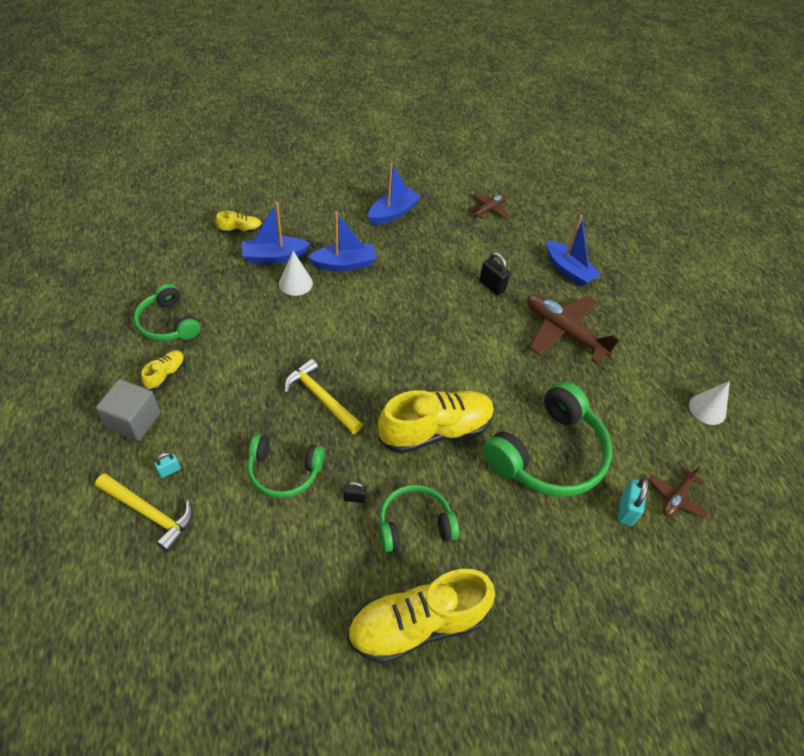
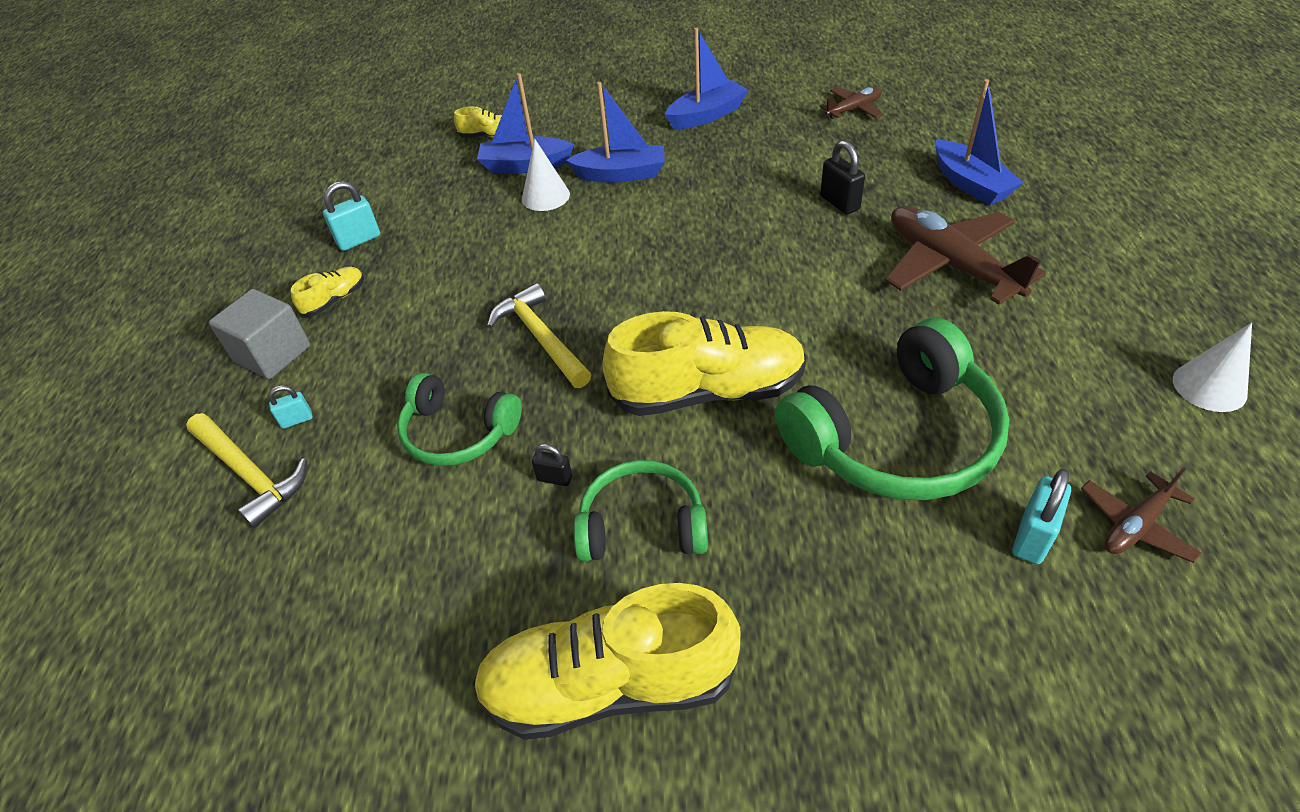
camera: 20 degrees right, 5 degrees down
(168, 323) = (359, 240): green headphones -> turquoise padlock

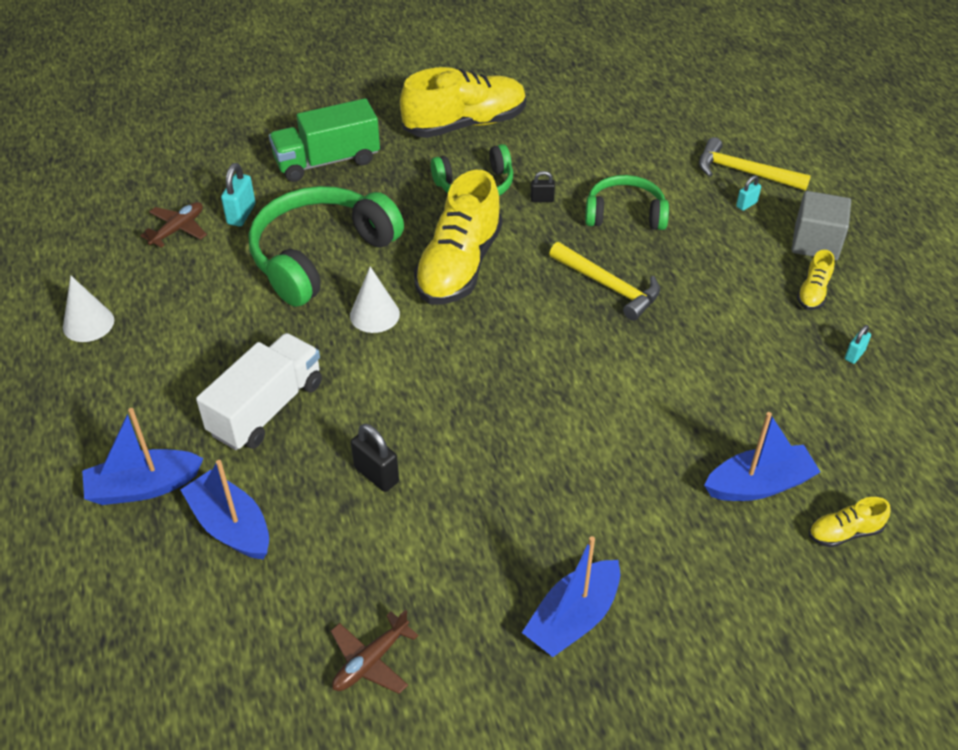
camera: 160 degrees right, 0 degrees up
(359, 240) = (854, 355): turquoise padlock -> turquoise padlock, size x0.60
(545, 196) = (703, 439): white cone -> white cone (374, 314)
(621, 174) = (635, 486): blue boat -> blue boat (143, 487)
(708, 391) = (459, 266): yellow shoe -> yellow shoe turned 45 degrees counterclockwise
(887, 637) = (327, 161): none -> green truck
(950, 265) = (267, 408): brown plane -> white truck

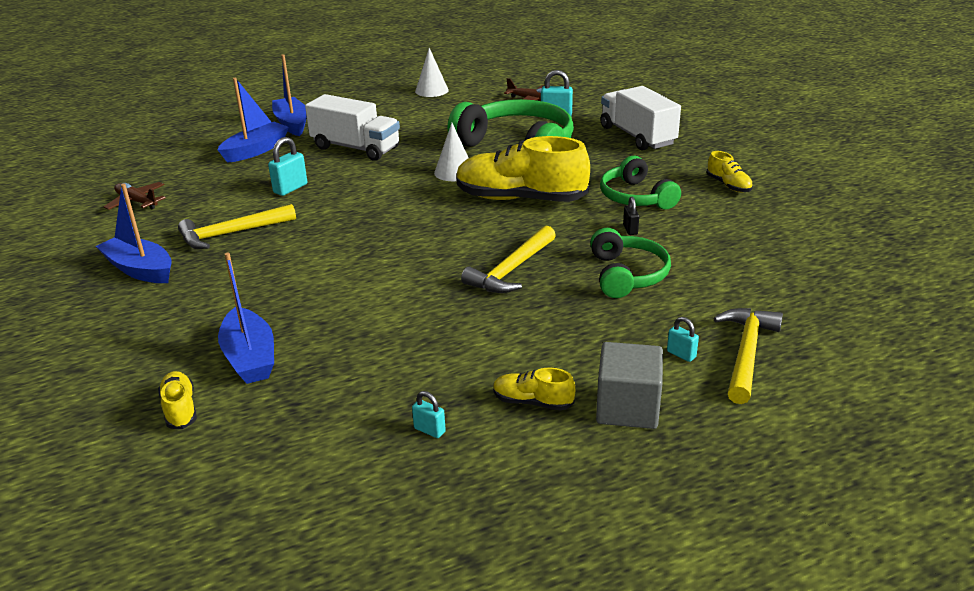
camera: 85 degrees right, 15 degrees down
(327, 161) = (637, 136): green truck -> white truck
(376, 475) = (290, 188): black padlock -> turquoise padlock
(465, 124) = (728, 185): yellow shoe -> yellow shoe, size x0.44
(492, 529) = (231, 233): none -> yellow hammer

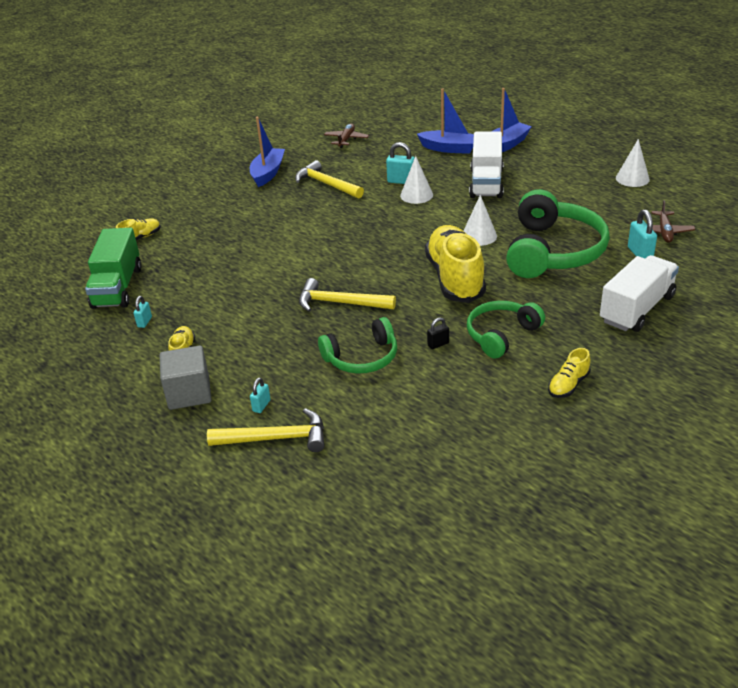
camera: 70 degrees right, 5 degrees up
(250, 357) = (193, 240): blue boat -> none
(307, 449) = (118, 287): none -> green truck
(332, 186) = (416, 195): none -> white cone

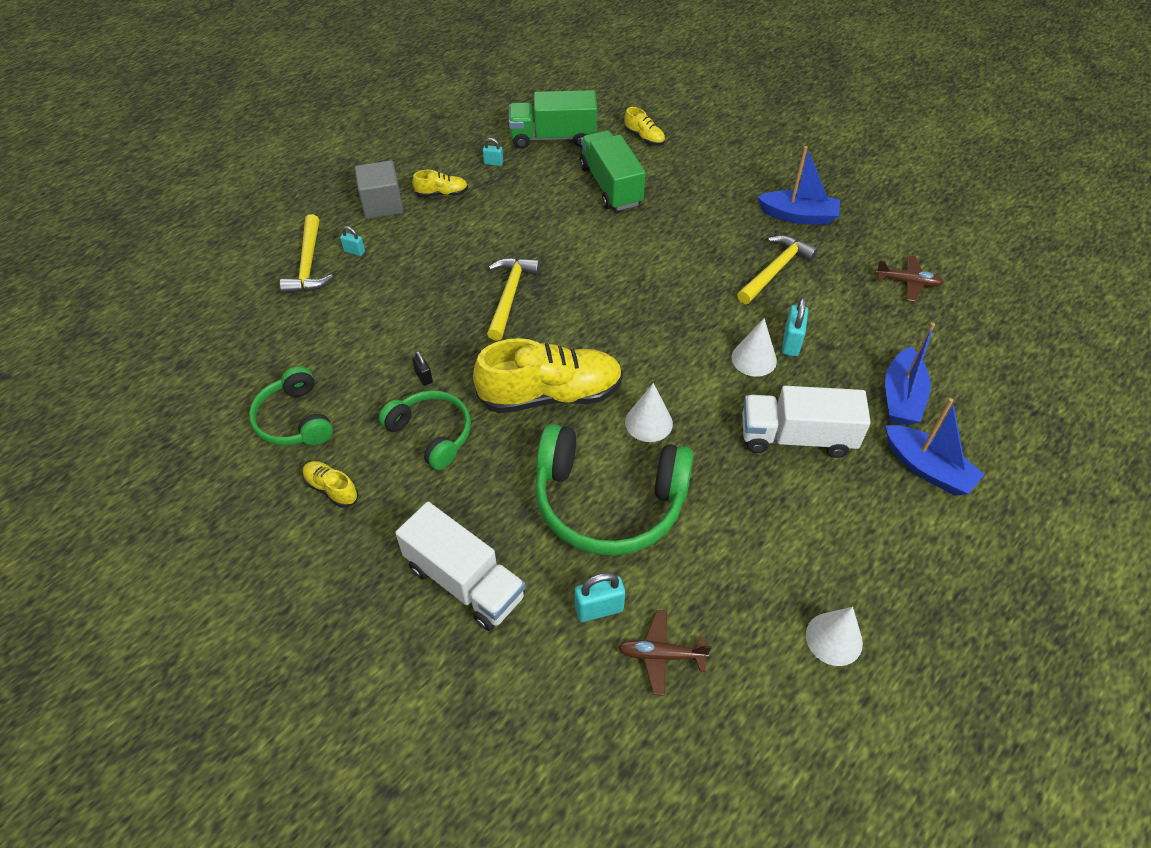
camera: 85 degrees right, 15 degrees up
(204, 254) = (610, 185): none -> green truck
(362, 358) = (411, 317): green headphones -> green headphones (294, 420)

